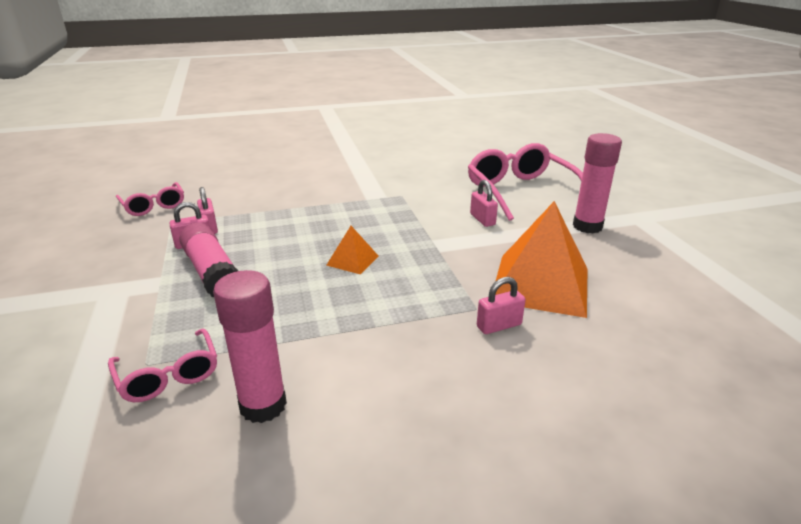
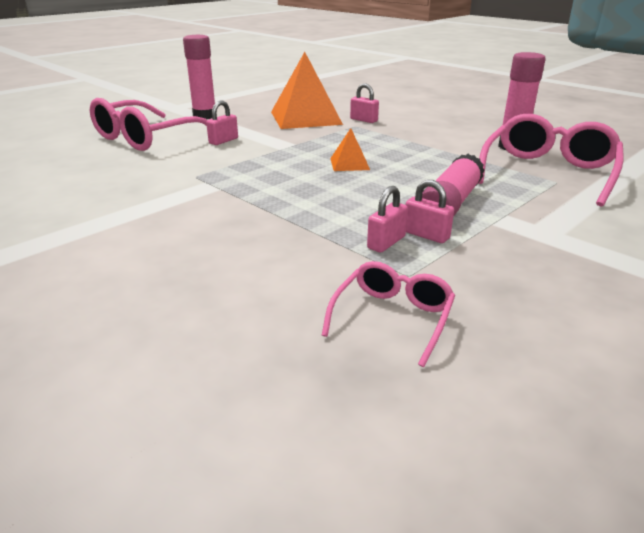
camera: 120 degrees left, 0 degrees up
(168, 375) = (547, 172): pink glasses -> pink glasses, size x1.80

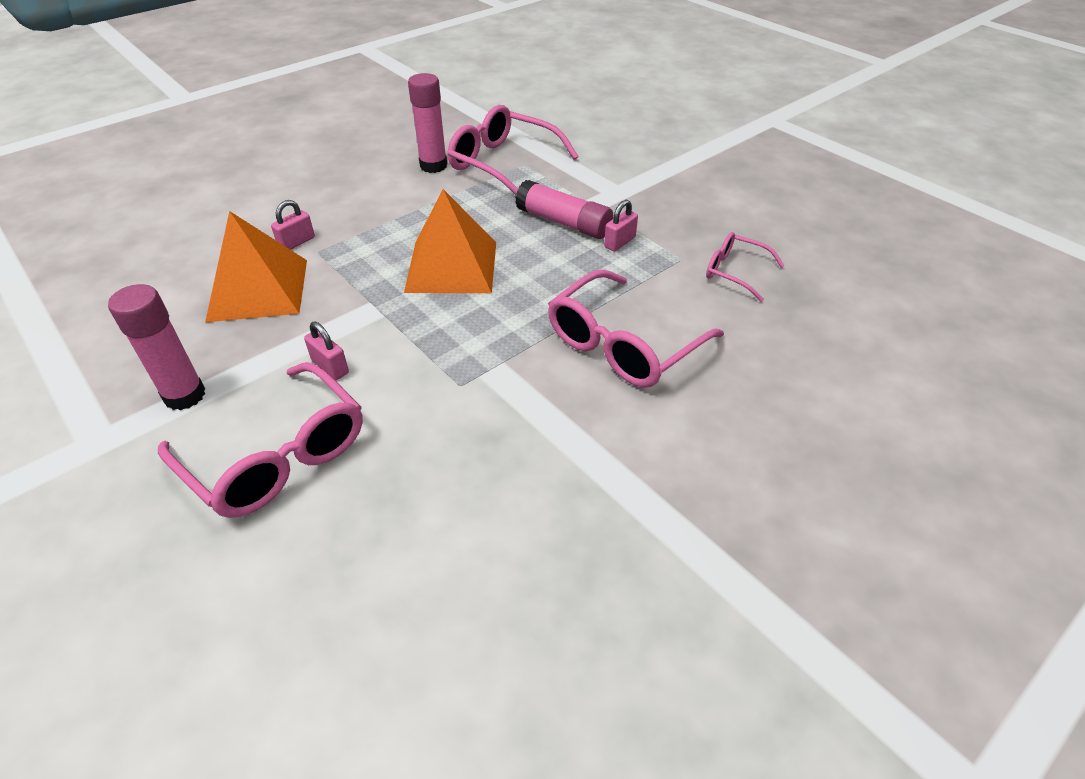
camera: 85 degrees left, 15 degrees up
(237, 238) = (623, 344): none -> pink glasses
(349, 164) = (452, 266): orange pyramid -> orange pyramid, size x2.15
(386, 242) = (632, 263): pink padlock -> none

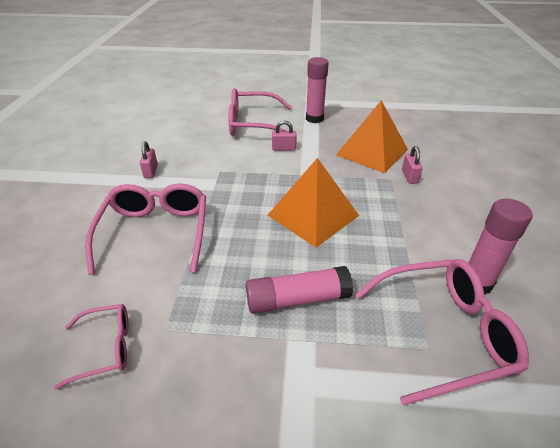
camera: 135 degrees right, 5 degrees down
(619, 242) = (232, 311): pink padlock -> pink padlock (151, 171)

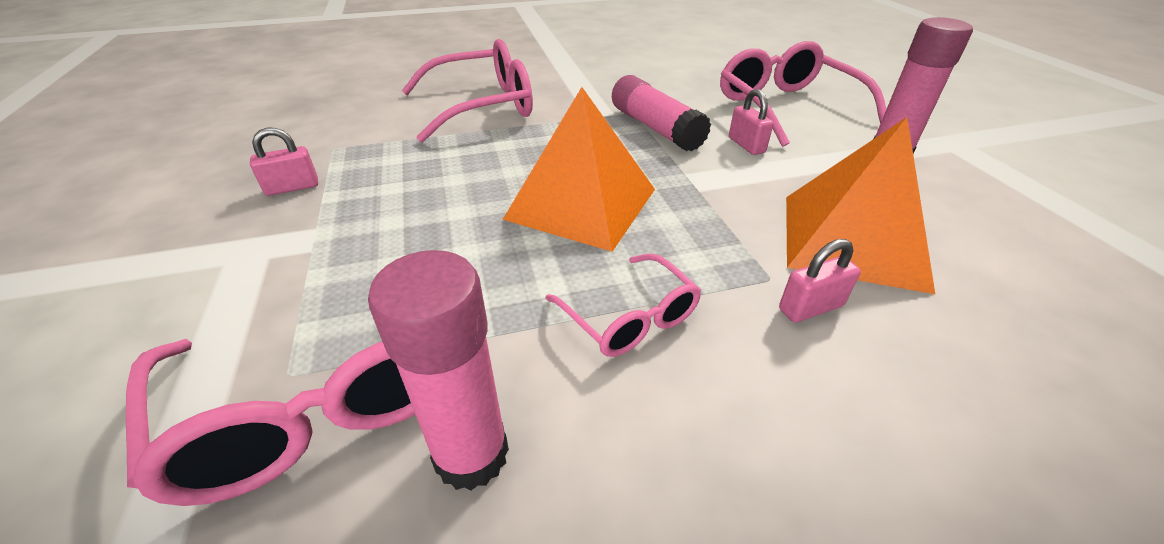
camera: 70 degrees right, 0 degrees up
(106, 348) = (310, 127): pink glasses -> pink glasses (630, 317)
(151, 171) = (594, 76): pink padlock -> pink padlock (292, 187)
(297, 299) = (387, 222): pink glue stick -> pink glue stick (655, 128)

